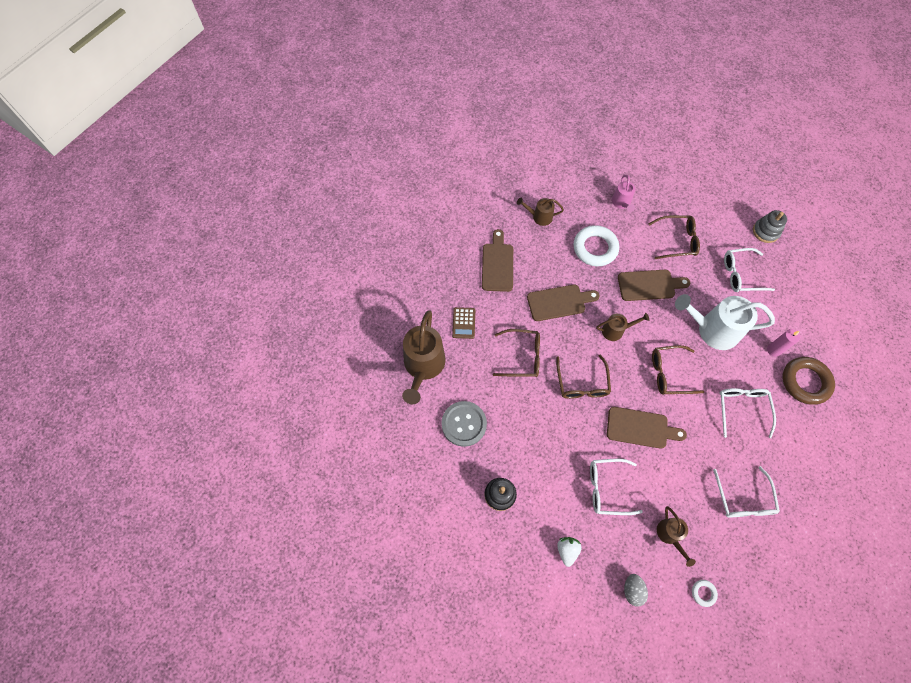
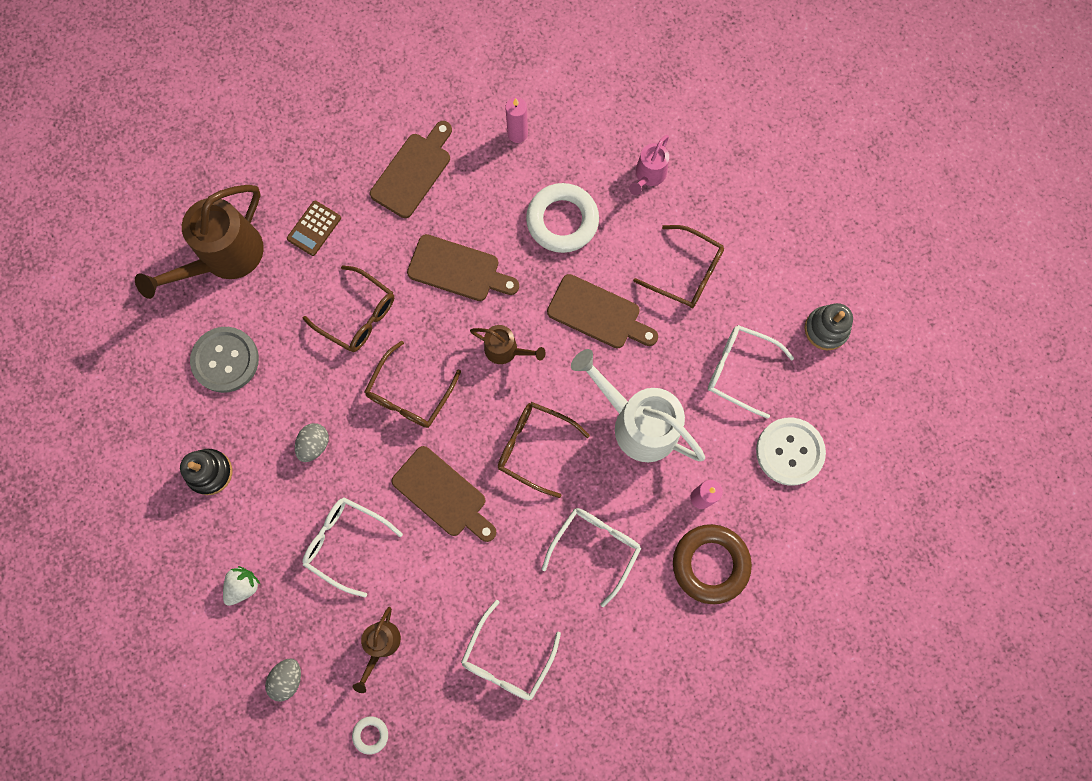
camera: 30 degrees right, 10 degrees up
(539, 217) = (517, 134): brown watering can -> pink candle
(549, 442) = (314, 445): none -> grey egg
(797, 301) = (789, 452): none -> white button

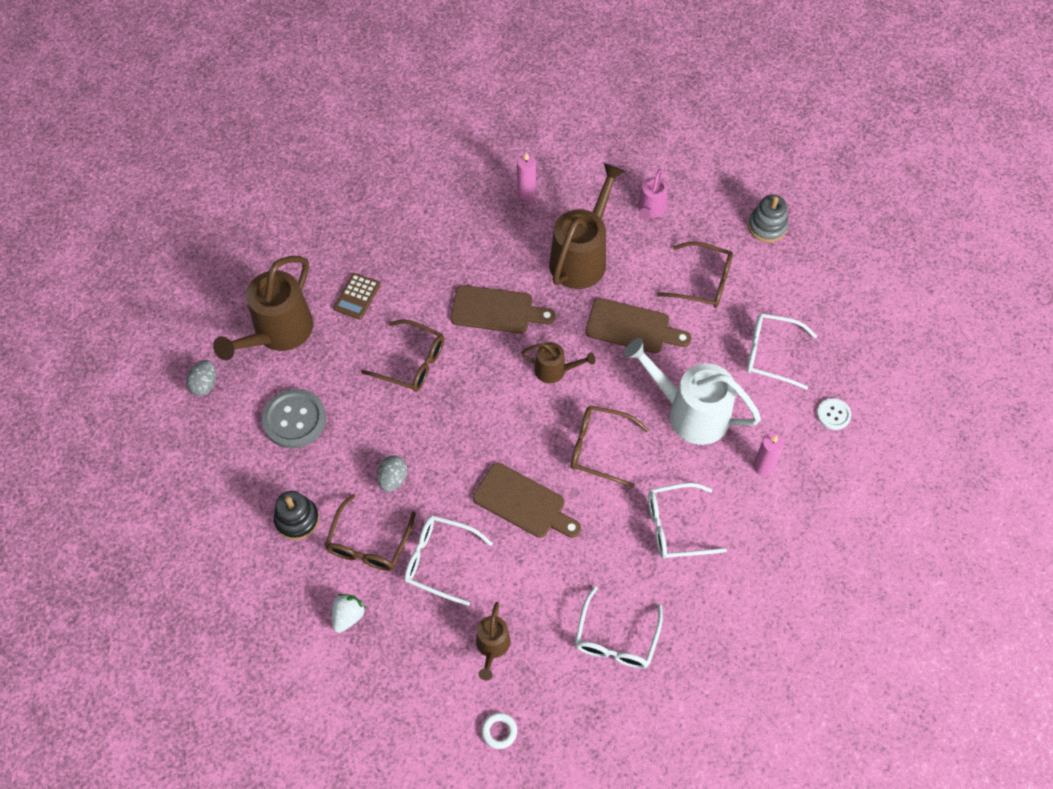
camera: 10 degrees left, 15 degrees down
(288, 678) = (407, 693): grey egg -> grey egg (205, 384)
(410, 393) = (474, 421): brown glasses -> brown glasses (369, 542)
(413, 172) = (439, 237): brown cutting board -> none
(562, 221) = (582, 256): white ring -> brown watering can
(595, 549) = (676, 526): white glasses -> white glasses turned 120 degrees counterclockwise
(710, 564) = (786, 522): brown ring -> none
(789, 452) = (833, 414): white button -> white button, size x0.54
(826, 329) = (839, 308): grey stacking toy -> grey stacking toy (767, 226)

